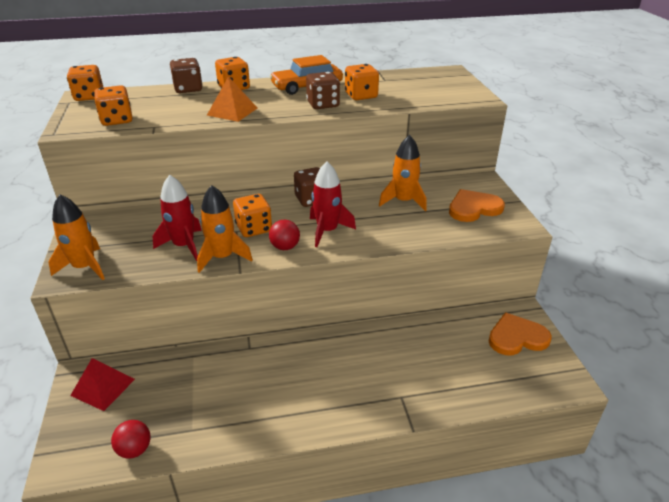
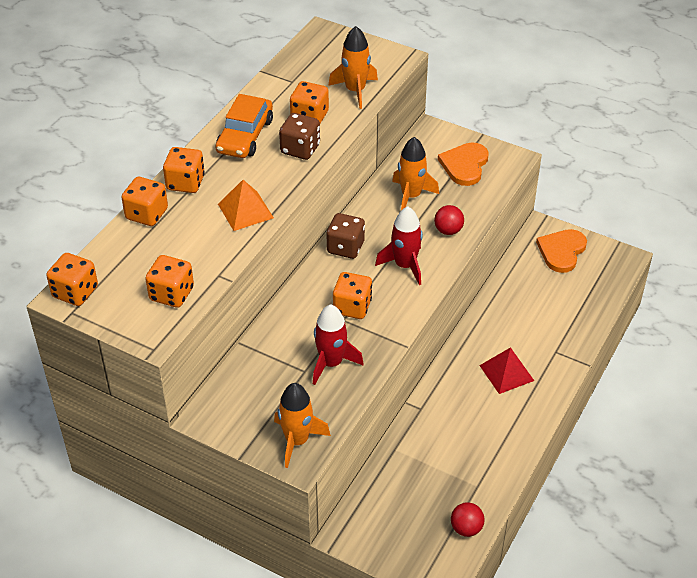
camera: 50 degrees left, 10 degrees up
(103, 387) = (376, 523): red pyramid -> red pyramid (506, 373)
(188, 89) = (147, 214): brown dice -> orange dice
(222, 257) = (375, 347): orange rocket -> orange rocket (355, 91)
(285, 247) = (401, 302): red ball -> red ball (448, 230)

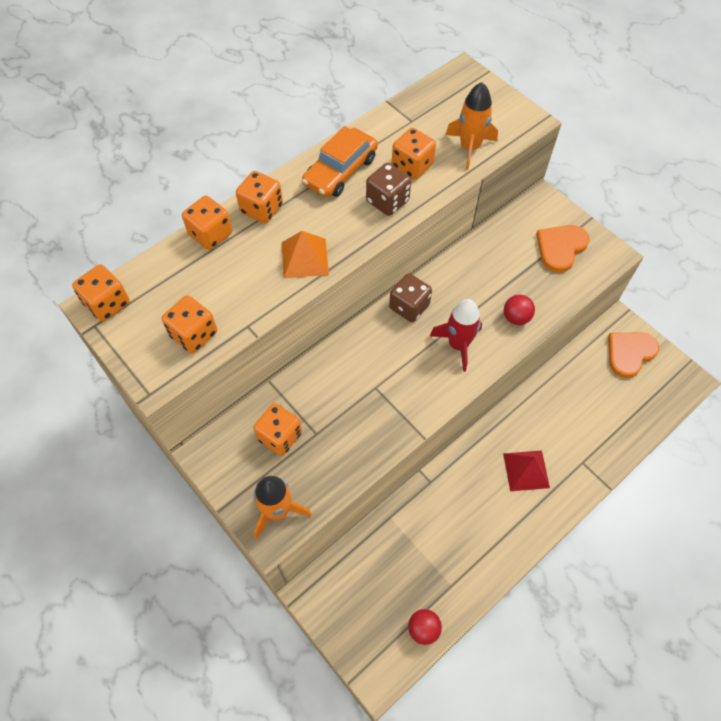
camera: 20 degrees right, 15 degrees up
(331, 363) = (344, 433): red rocket -> none
(352, 307) = (389, 376): orange dice -> orange dice (280, 436)
(411, 196) = (494, 267): orange rocket -> none

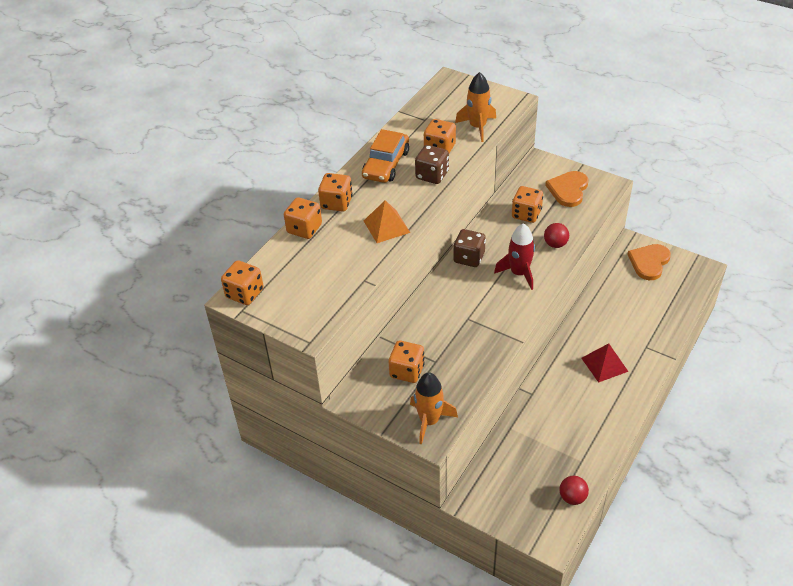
camera: 15 degrees left, 15 degrees down
(194, 334) = (325, 296): orange dice -> orange dice (526, 214)

